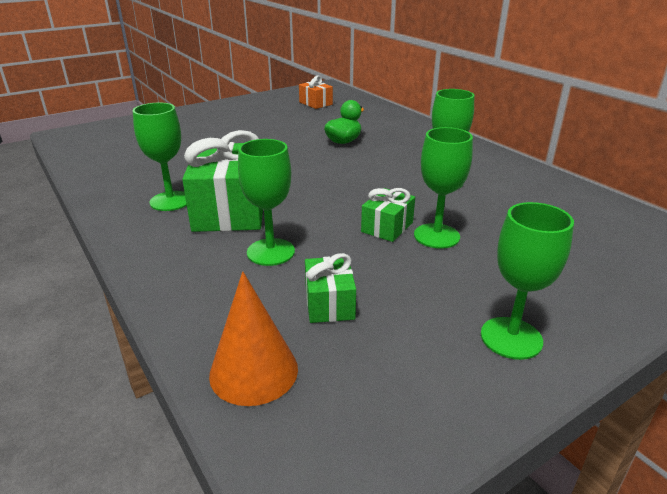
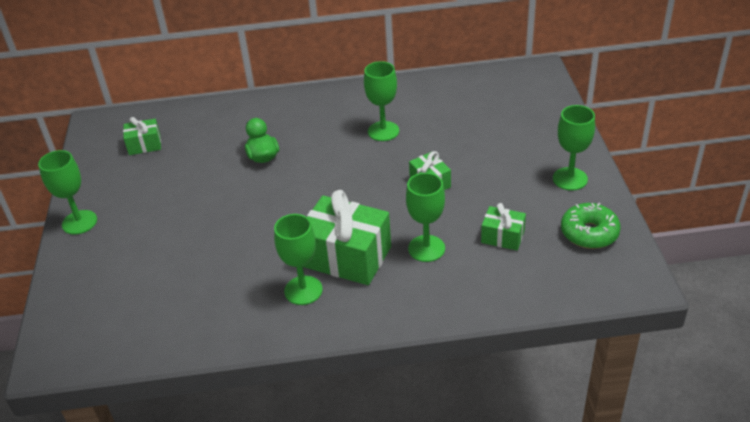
camera: 60 degrees left, 10 degrees up
(254, 371) = (548, 284): orange cone -> none
(315, 103) = (144, 145): orange gift -> green gift
(400, 391) = (589, 233): none -> green donut
(436, 236) = (456, 165): green goblet -> green goblet (79, 222)

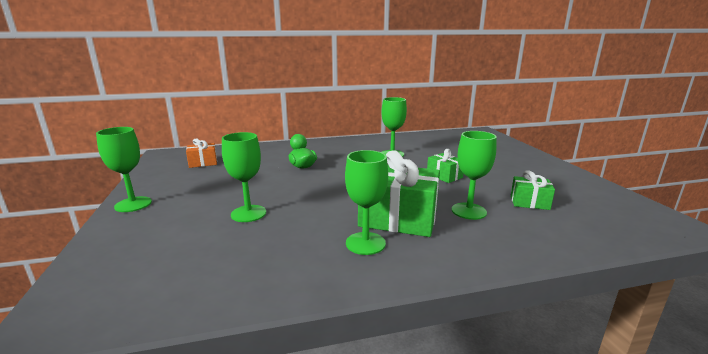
camera: 10 degrees left, 20 degrees down
(144, 145) = (203, 163): green gift -> orange gift
(570, 179) = (551, 172): green goblet -> green goblet (248, 213)
(589, 233) = (599, 198): green donut -> none

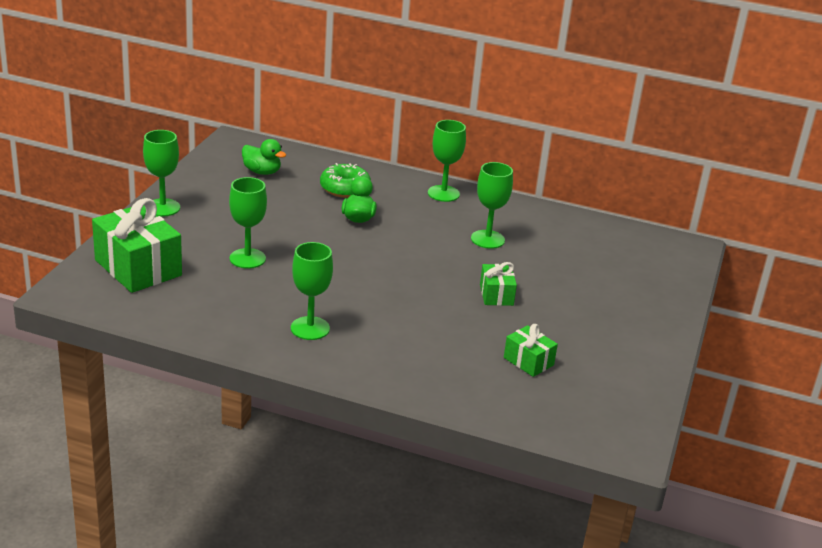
camera: 30 degrees right, 10 degrees up
(203, 163) = (262, 172): orange gift -> green duck
(273, 156) = (344, 188): none -> green donut
(398, 218) = (369, 319): green gift -> green gift (138, 268)
(468, 211) = (448, 342): green goblet -> green goblet (443, 193)

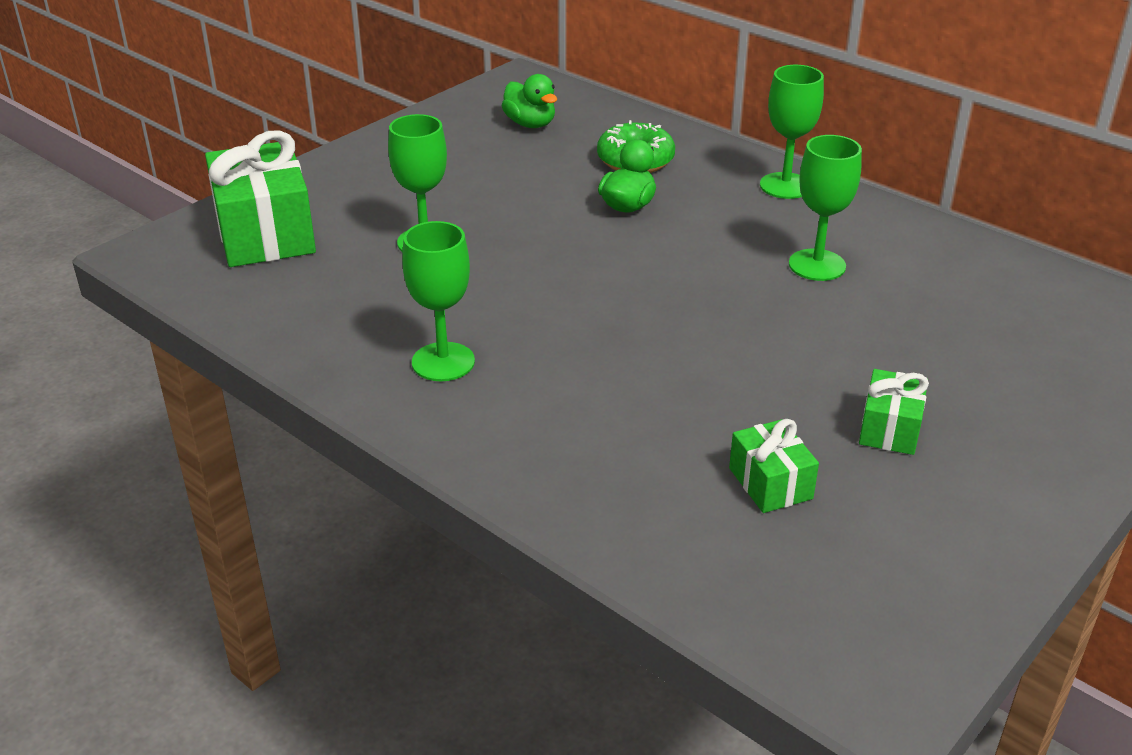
camera: 25 degrees right, 5 degrees up
(163, 207) = (359, 156): green goblet -> none
(496, 295) = (779, 357): green gift -> green gift (890, 429)

